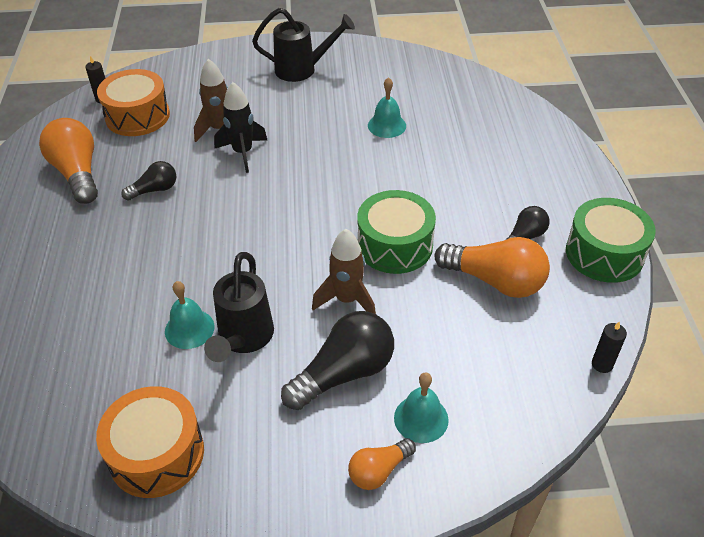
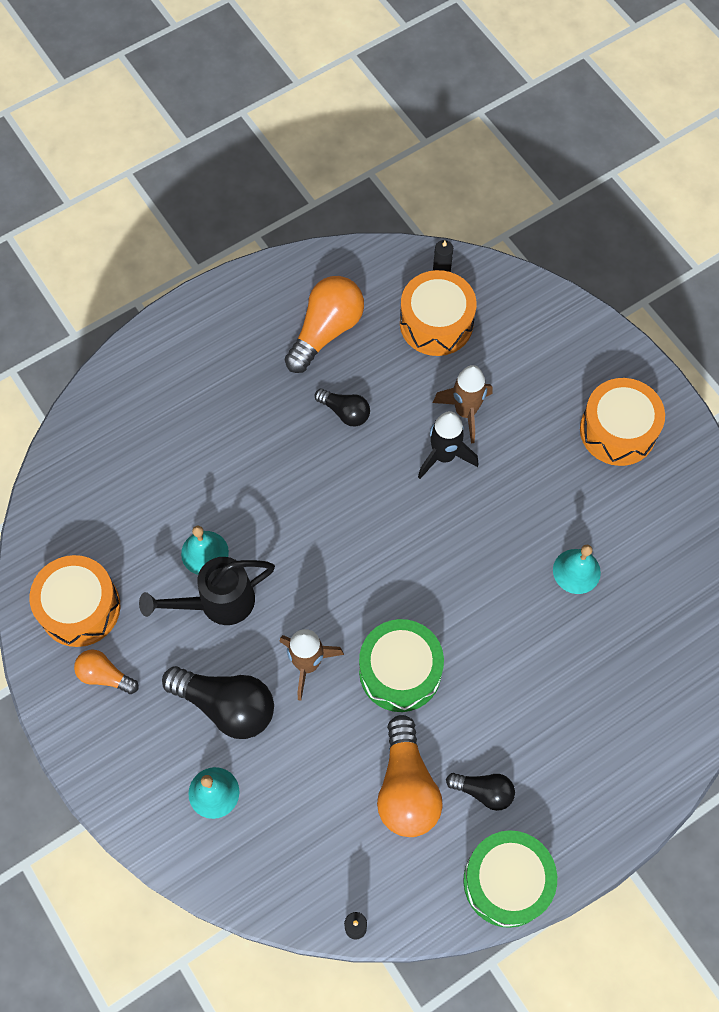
camera: 60 degrees right, 20 degrees up
(303, 70) = (618, 430): black watering can -> orange drum
(379, 471) = (148, 783): orange light bulb -> orange light bulb (105, 675)

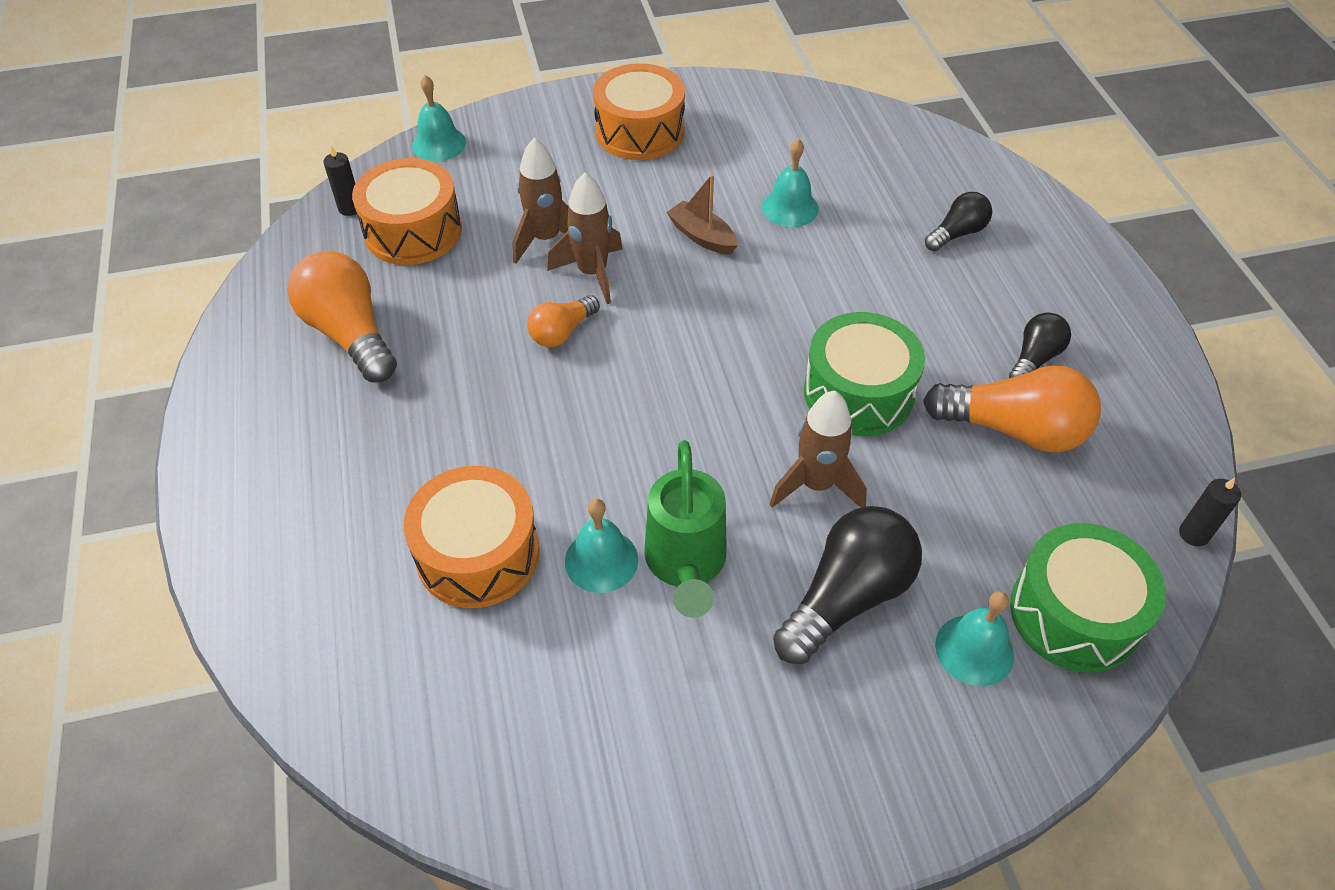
camera: 70 degrees left, 15 degrees down
(80, 608) = (615, 760): orange drum -> orange drum (478, 554)
(105, 675) = (745, 753): orange light bulb -> orange light bulb (562, 332)
(217, 603) = (686, 566): black watering can -> green watering can
(345, 412) = (478, 347): black light bulb -> black light bulb (957, 233)
(444, 456) = (592, 273): black rocket -> brown rocket
(507, 881) = (1149, 370): green drum -> green drum (1074, 614)
(515, 517) = (702, 236): none -> brown boat
(535, 297) = (439, 144): none -> turquoise bell

